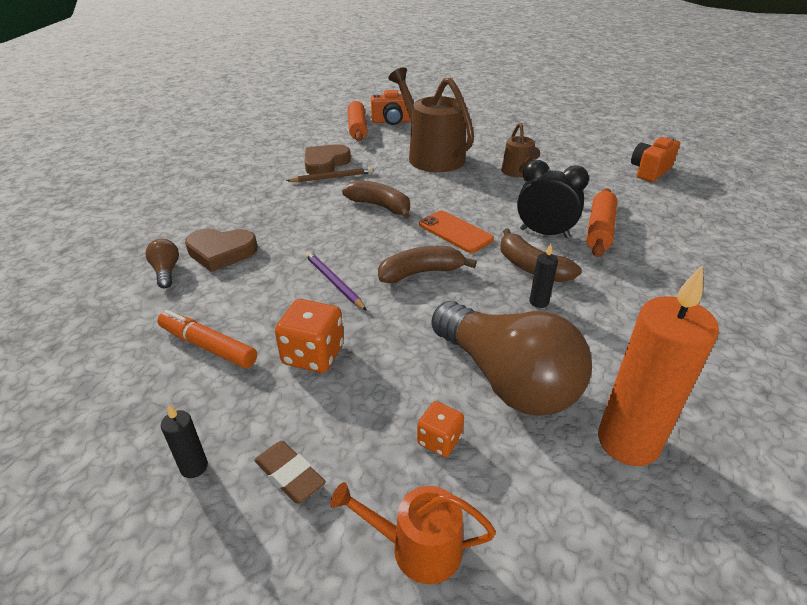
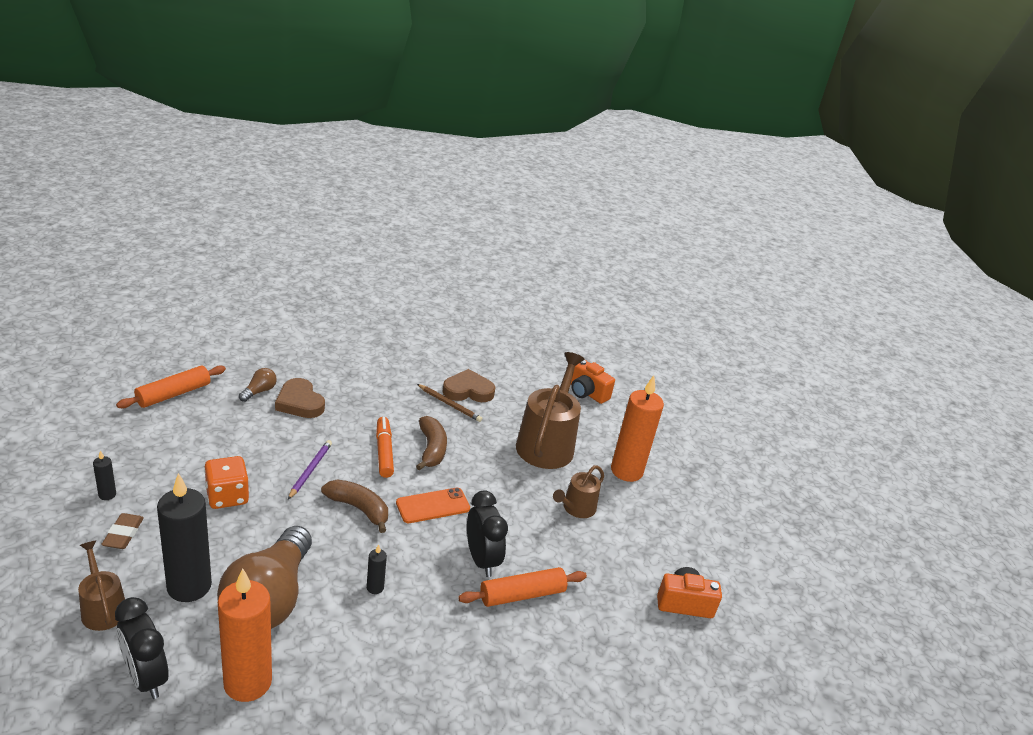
camera: 45 degrees right, 5 degrees down
(208, 346) = (202, 448): orange marker -> orange marker (384, 452)
(357, 128) = (550, 379): orange rolling pin -> orange rolling pin (174, 394)
(418, 548) = (103, 608): orange watering can -> brown watering can
(439, 440) = (189, 586): orange dice -> black candle
(455, 232) = (433, 506): orange phone -> orange phone turned 60 degrees clockwise
(495, 140) = (626, 471): none -> orange candle
(532, 267) = (420, 568): brown banana -> none
(576, 540) = (146, 677): none -> black clock

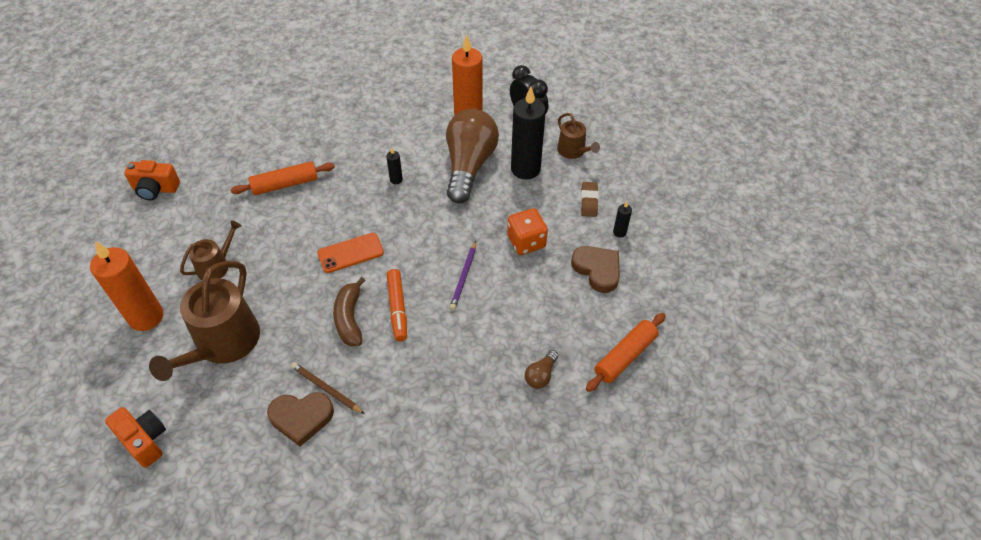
camera: 175 degrees left, 20 degrees up
(300, 402) = (493, 364): brown heart -> brown heart (597, 270)
(359, 508) = (415, 243): brown banana -> none
(481, 560) = (313, 208): black clock -> none

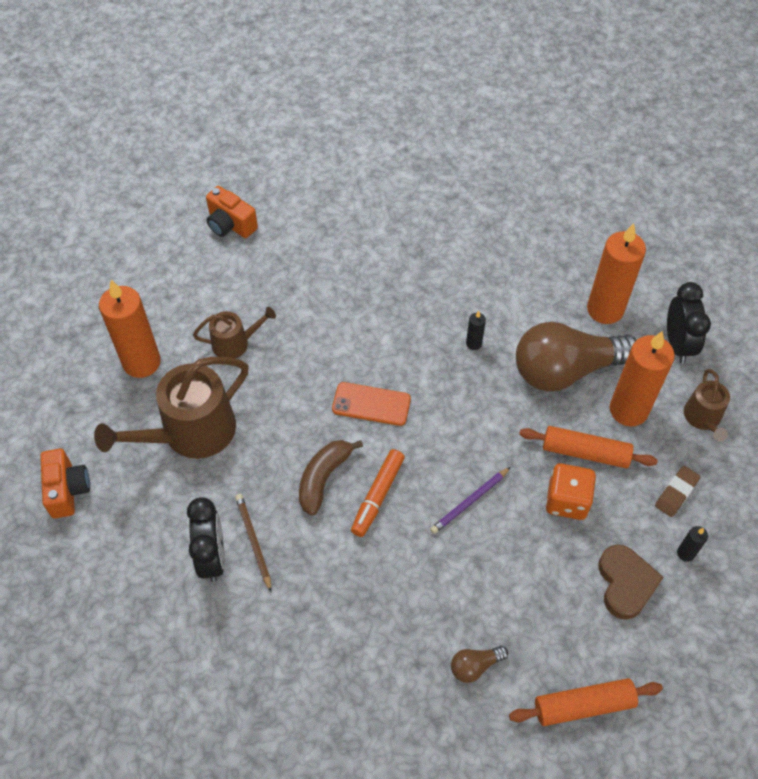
camera: 35 degrees right, 5 degrees up
(285, 184) = (356, 286): orange rolling pin -> orange rolling pin (585, 452)
(301, 418) = (212, 557): brown heart -> black clock
(469, 166) = (566, 370): brown light bulb -> brown light bulb turned 150 degrees counterclockwise
(525, 169) = (628, 410): black candle -> orange candle

